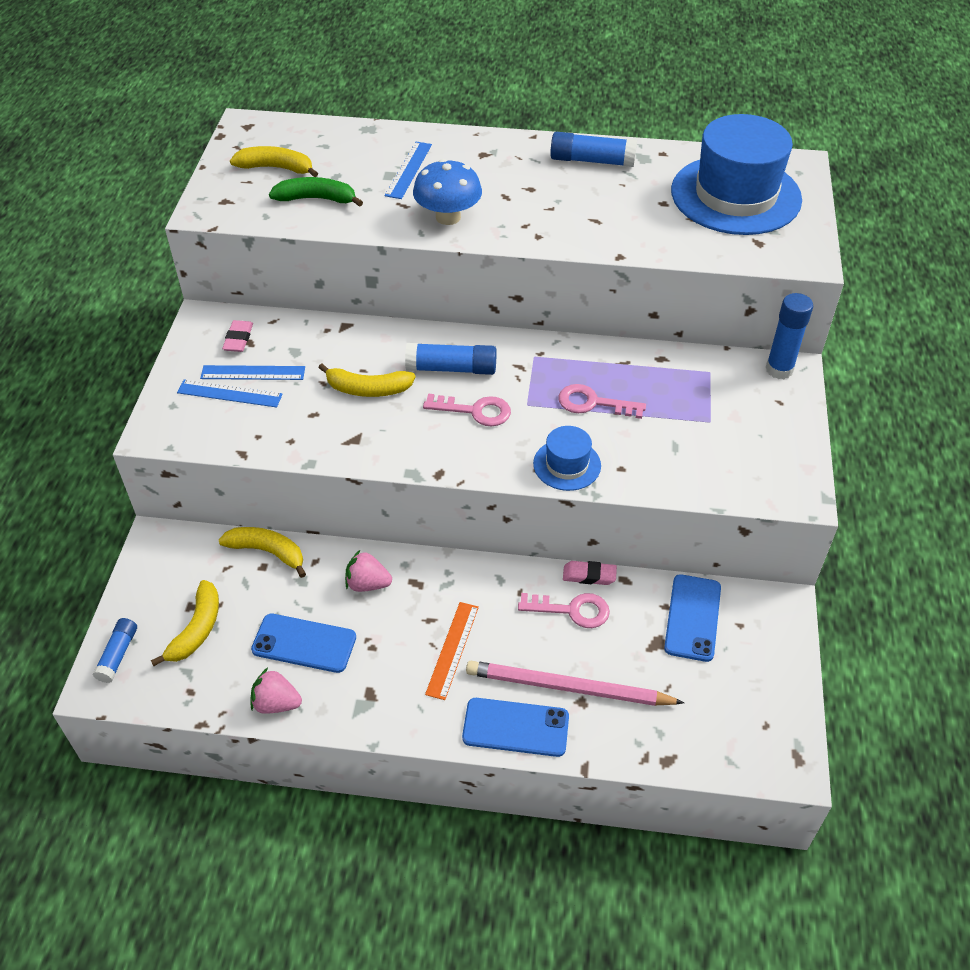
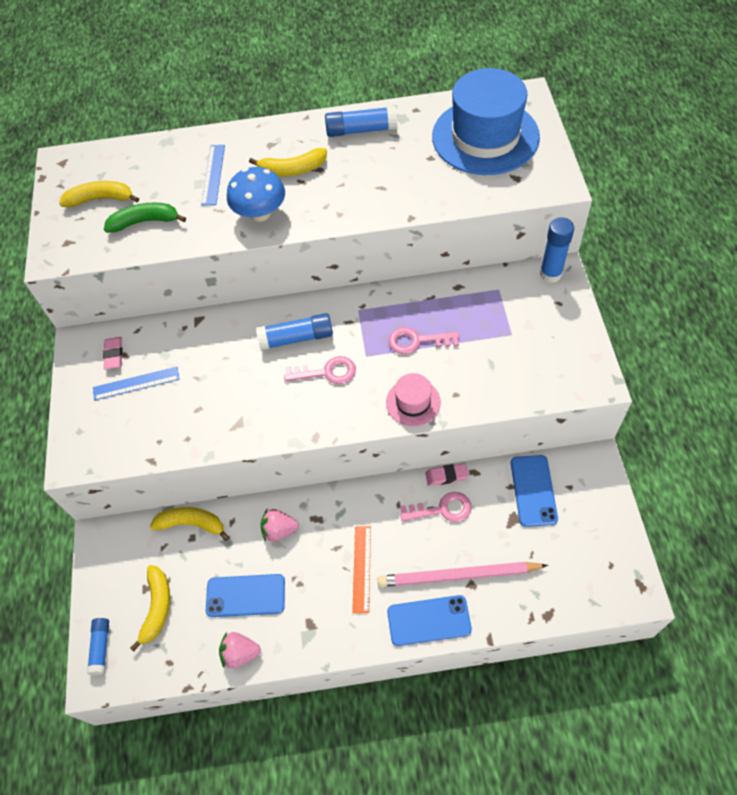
camera: 10 degrees left, 10 degrees up
(229, 394) = (123, 408): blue ruler -> none
(368, 389) = (235, 374): yellow banana -> yellow banana (292, 170)
(567, 465) = (413, 402): blue hat -> pink hat

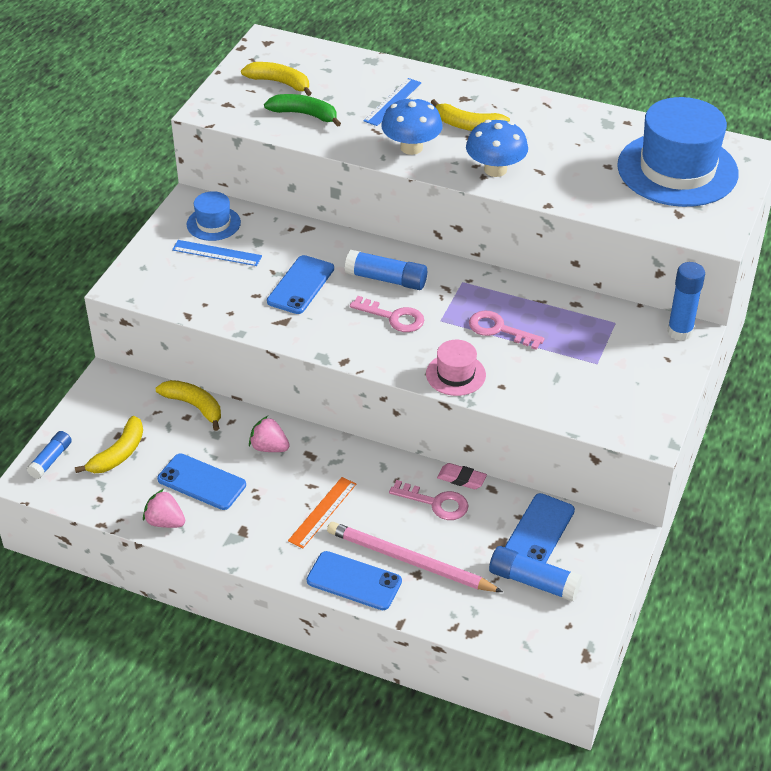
camera: 25 degrees right, 15 degrees down
(114, 354) = (213, 223): pink eraser -> blue hat
(229, 379) = (300, 285): none -> blue phone
(344, 203) = (495, 170): none -> blue mushroom
(361, 130) = (559, 119): blue glue stick -> blue glue stick (533, 582)

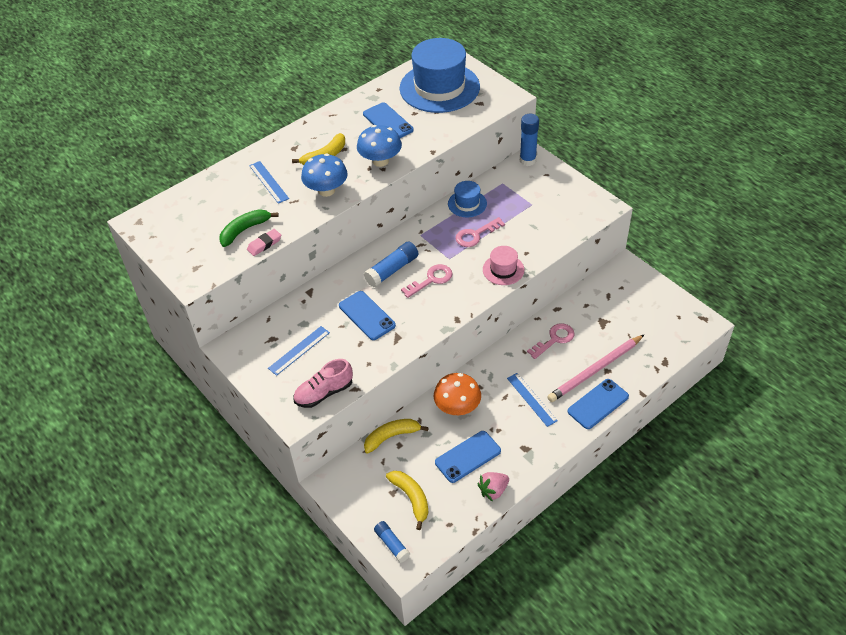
camera: 60 degrees left, 5 degrees up
(168, 294) = (324, 393): none -> pink shoe
(213, 223) = (264, 341): blue hat -> blue hat (467, 203)
(269, 447) = (457, 407): pink strawberry -> orange mushroom
(279, 83) = (195, 231): yellow banana -> none
(322, 512) = (531, 399): orange ruler -> blue ruler
(461, 479) = (541, 319): pink eraser -> pink eraser (264, 244)
(533, 582) = (639, 319): blue glue stick -> none
(539, 530) = (601, 300): blue phone -> blue phone (388, 122)

